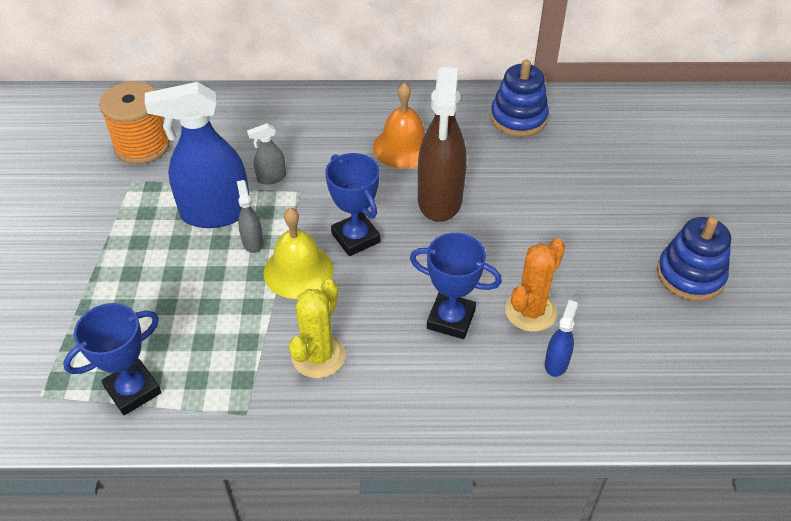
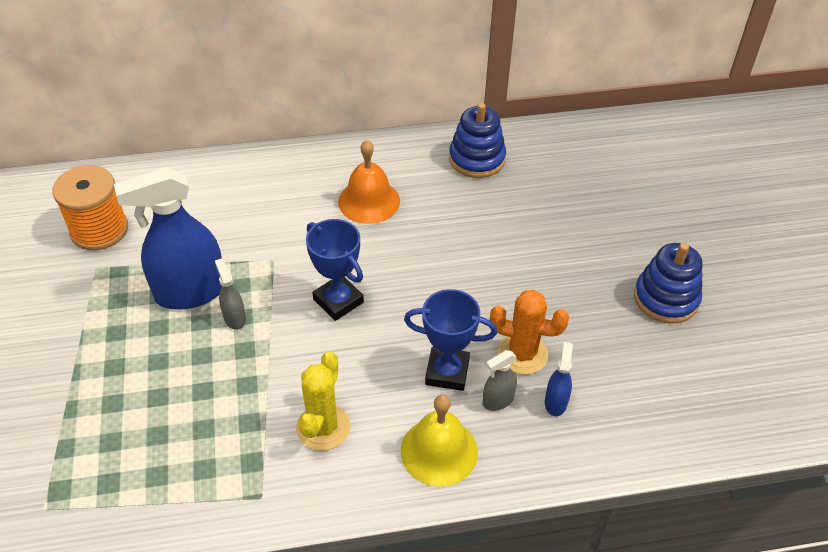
camera: 10 degrees left, 0 degrees up
(133, 390) = (140, 489): blue trophy -> none
(271, 178) = (241, 248): grey spray bottle -> grey spray bottle (498, 400)
(298, 271) = (287, 342): yellow bell -> yellow bell (439, 451)
(440, 200) = (415, 251): brown spray bottle -> none
(530, 311) = (522, 354): orange cactus -> orange cactus turned 75 degrees clockwise

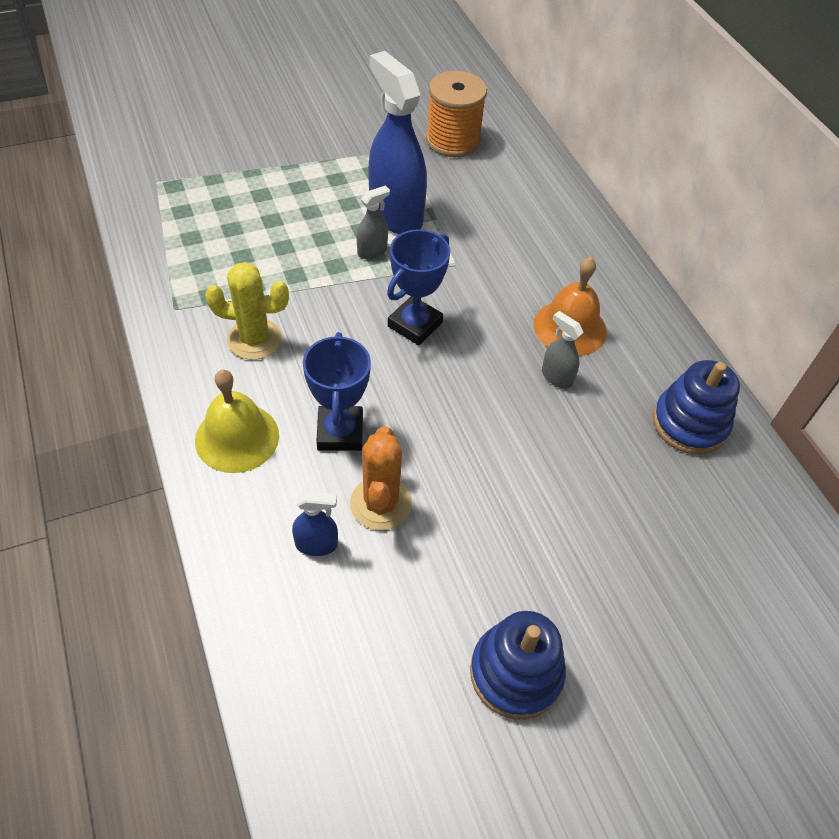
camera: 75 degrees right, 5 degrees up
(498, 400) = (310, 485): grey spray bottle -> grey spray bottle (556, 377)

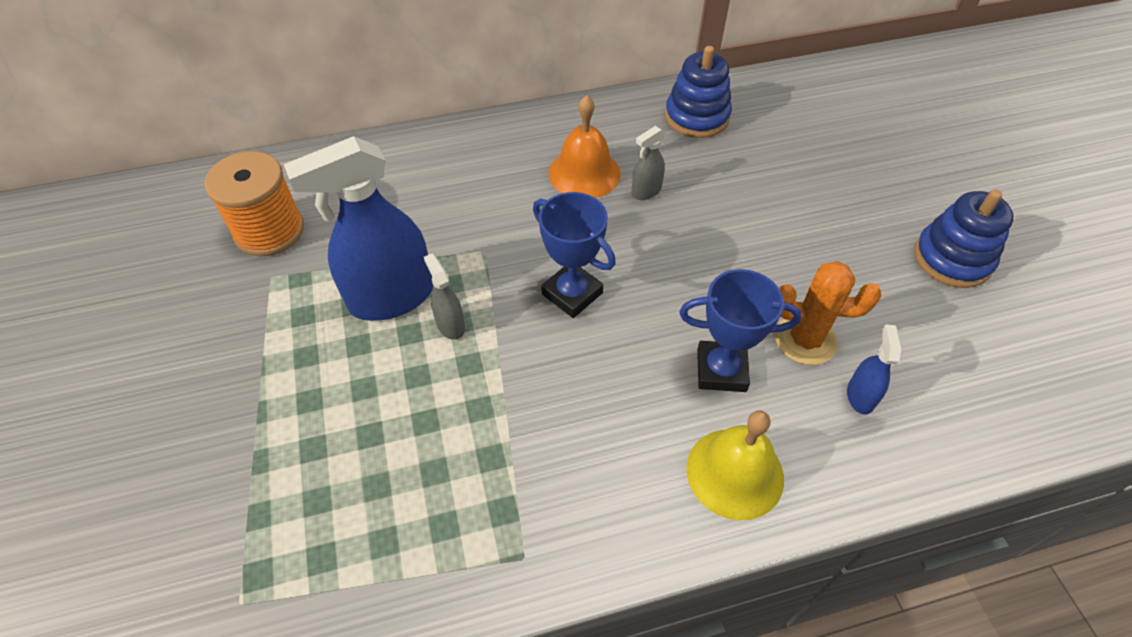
camera: 80 degrees left, 0 degrees up
(254, 339) = (585, 455): yellow cactus -> none

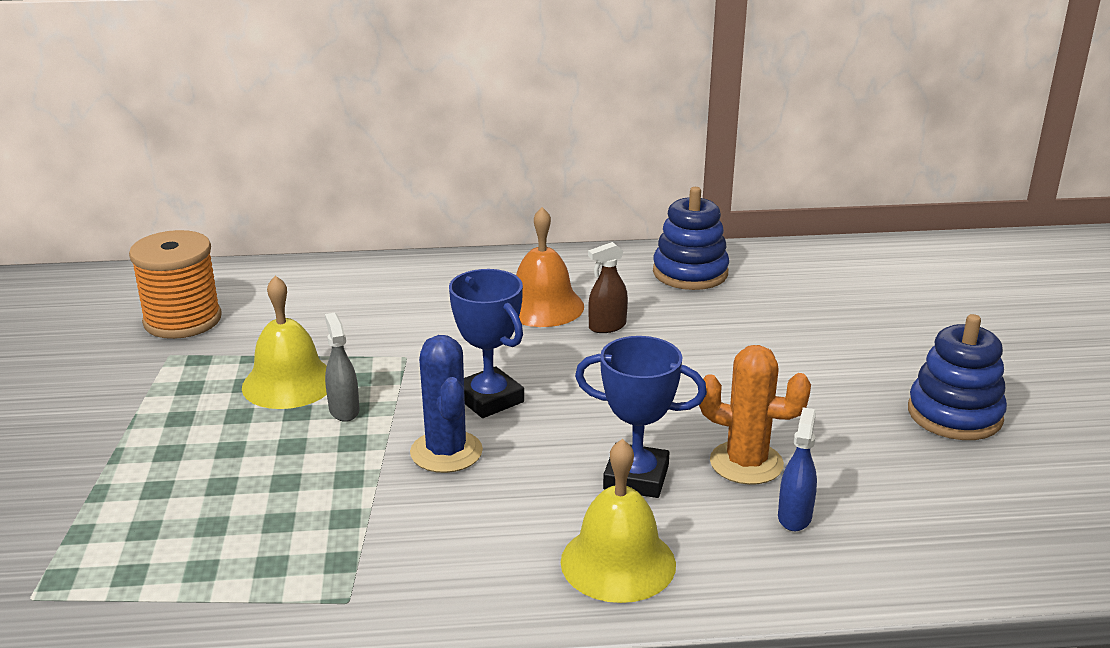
camera: 10 degrees right, 25 degrees down
(391, 298) = (289, 383): blue spray bottle -> yellow bell
(554, 363) = (446, 452): none -> blue cactus
(646, 191) = (607, 326): grey spray bottle -> brown spray bottle

